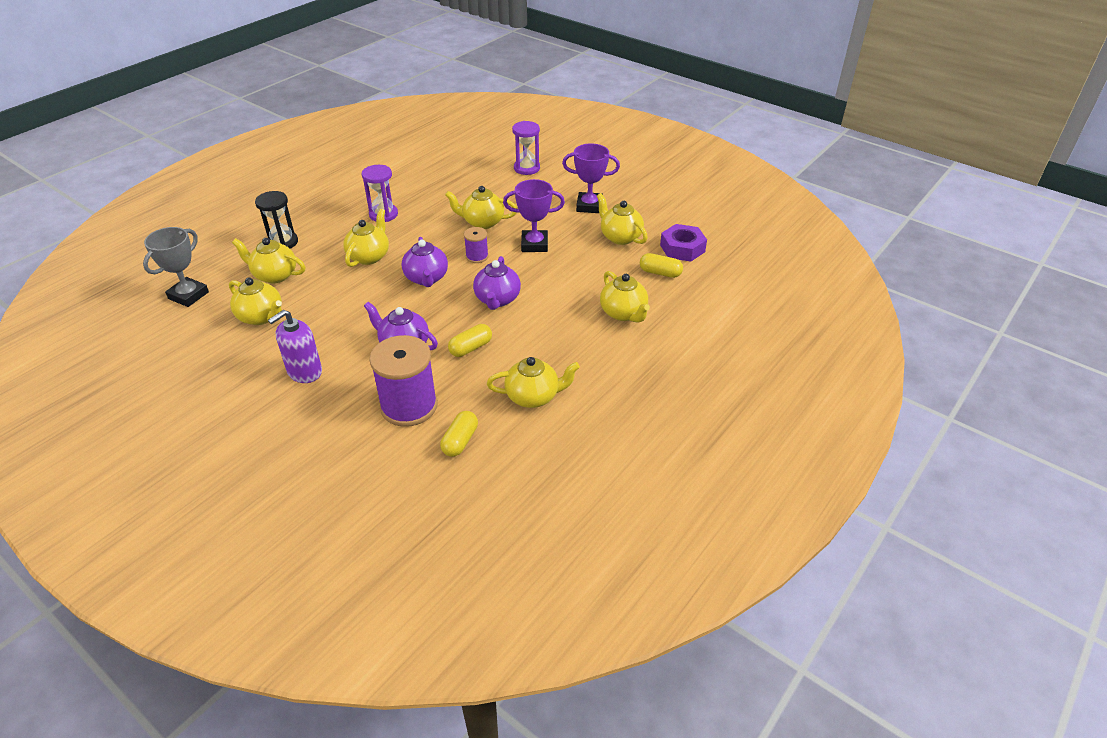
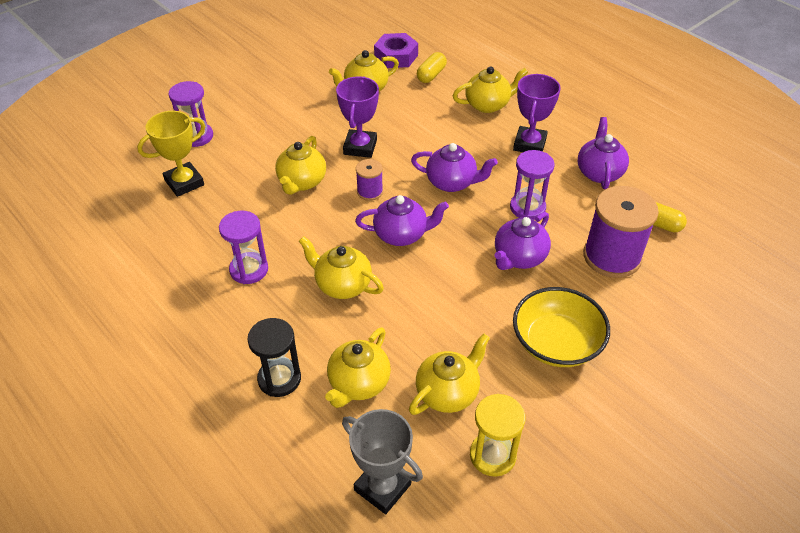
camera: 80 degrees left, 5 degrees up
(202, 342) = (492, 455): none -> yellow hourglass
(304, 372) = (556, 343): purple soap dispenser -> yellow bowl
(470, 348) = (527, 207): yellow capsule -> purple hourglass
(472, 173) = (184, 183): none -> yellow trophy
(533, 396) = (599, 172): yellow teapot -> purple teapot
(589, 206) = (300, 101): purple trophy -> purple trophy (529, 144)

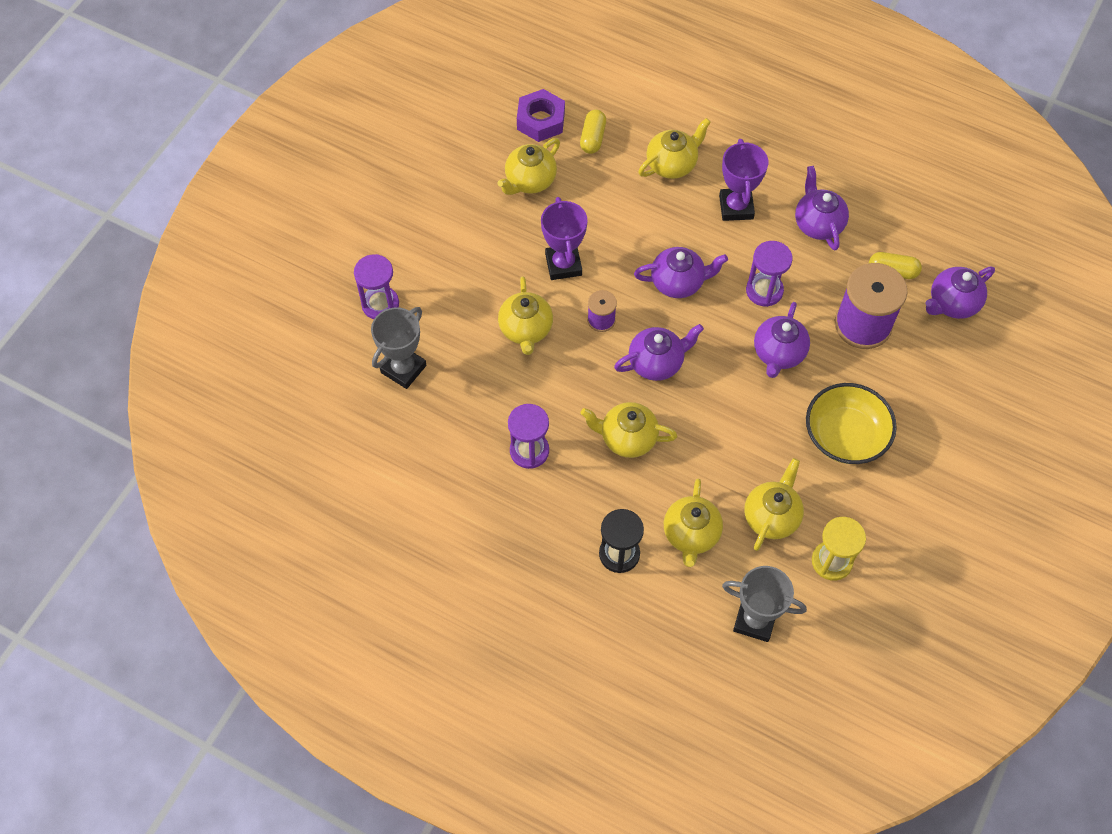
camera: 20 degrees left, 15 degrees up
(184, 183) = (403, 369): yellow trophy -> grey trophy
(709, 263) = (952, 303): none -> purple teapot

